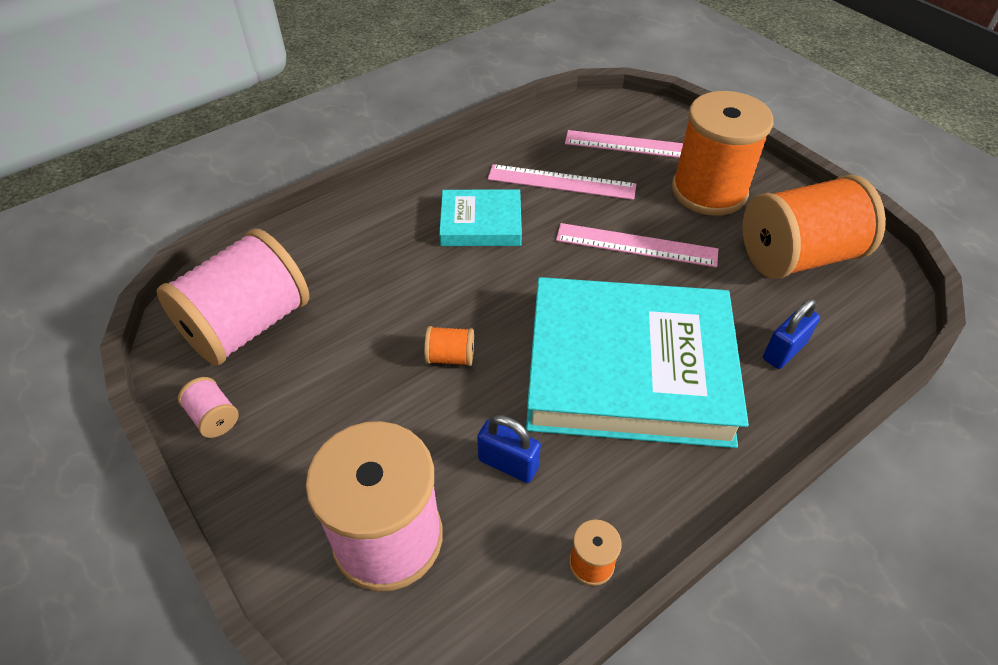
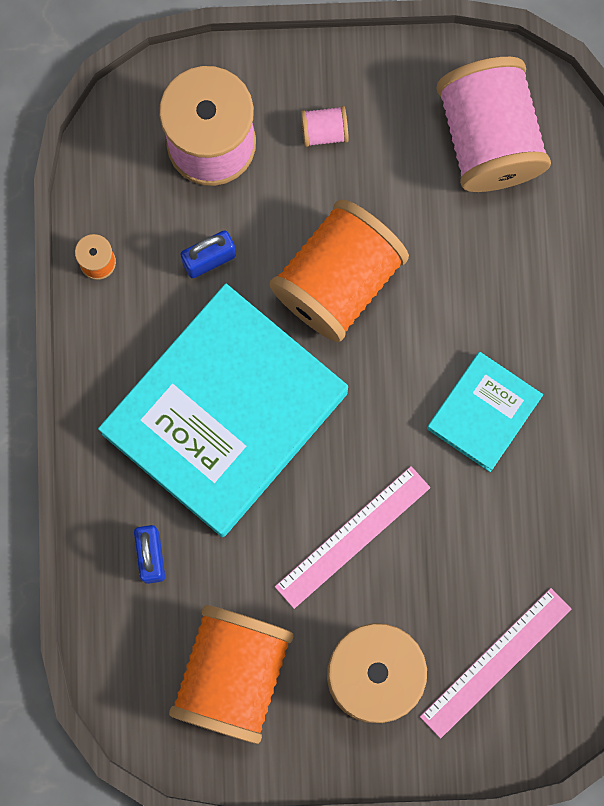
camera: 125 degrees right, 30 degrees up
(214, 417) = (402, 73): pink spool -> pink spool (324, 131)
(450, 357) = (338, 281): orange spool -> orange spool, size x2.48
(561, 182) = (490, 535): pink ruler -> none

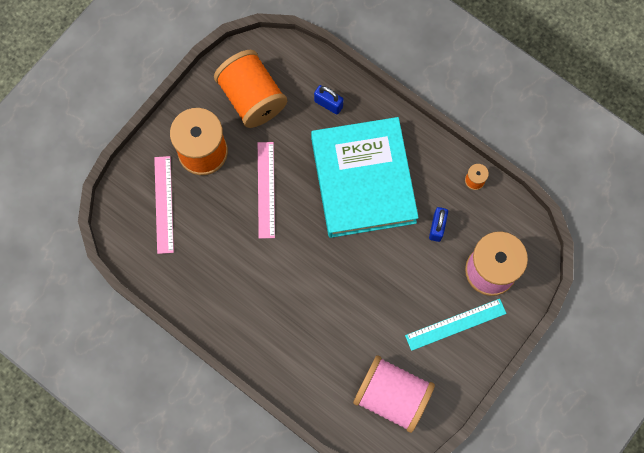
camera: 130 degrees right, 5 degrees down
(324, 131) = (455, 324): pink spool -> turquoise ruler
(338, 281) = (381, 274): orange spool -> none
(484, 413) = (270, 287): turquoise book -> none

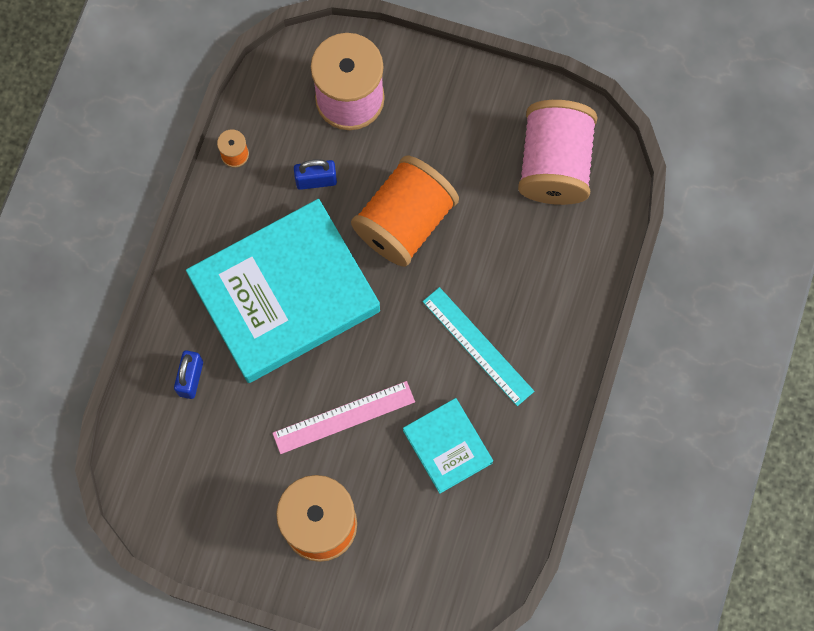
camera: 110 degrees left, 0 degrees up
(163, 204) = (415, 548): pink ruler -> none
(220, 248) = (447, 446): none -> turquoise book
(252, 98) = (217, 487): orange spool -> orange spool (405, 222)
(455, 324) = (435, 118): turquoise ruler -> turquoise ruler (478, 346)

